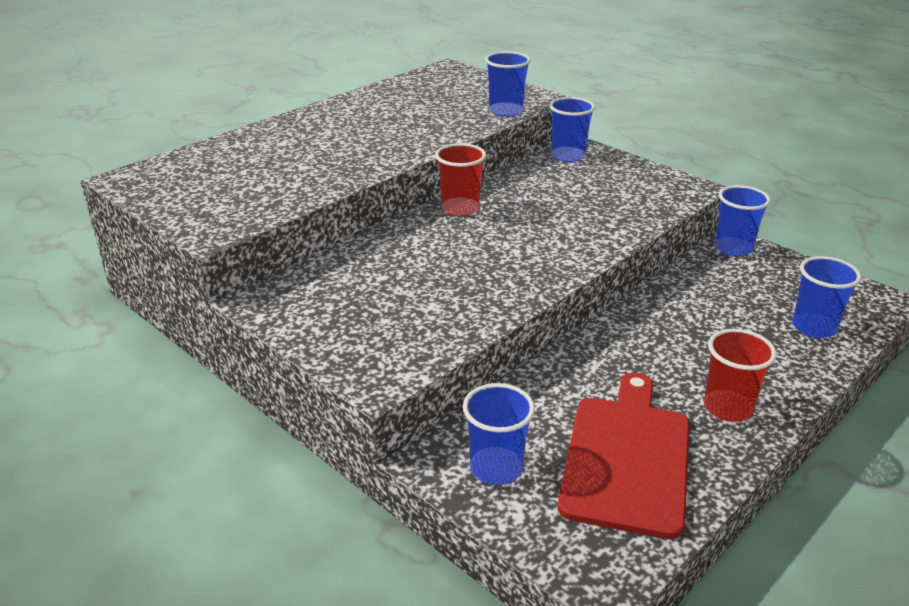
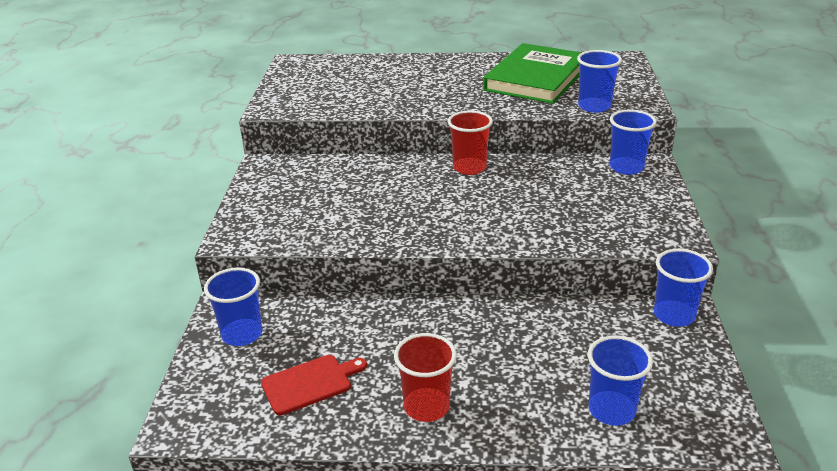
camera: 50 degrees right, 0 degrees up
(415, 106) = (536, 78): none -> green book
(627, 458) = (310, 383): red cutting board -> red cutting board, size x0.55

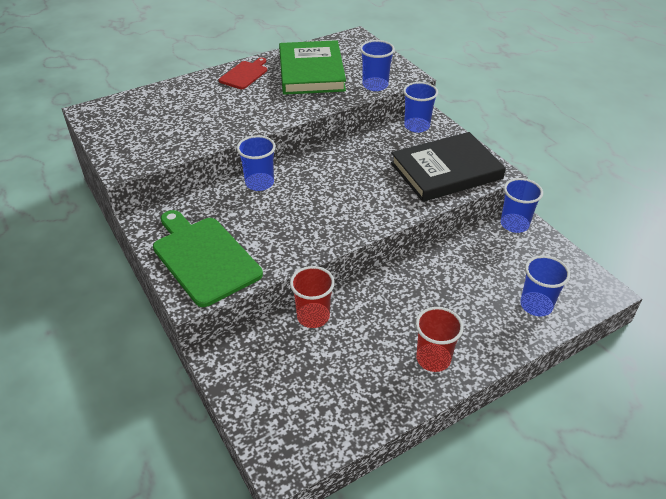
camera: 35 degrees left, 10 degrees up
(242, 334) = (253, 371): blue cup -> blue cup (259, 183)
(278, 212) = (204, 257): none -> green cutting board
(310, 383) = (342, 382): red cutting board -> red cutting board (244, 74)
(469, 168) = (313, 163): red cup -> red cup (313, 316)
(614, 219) = (446, 171): none -> black book

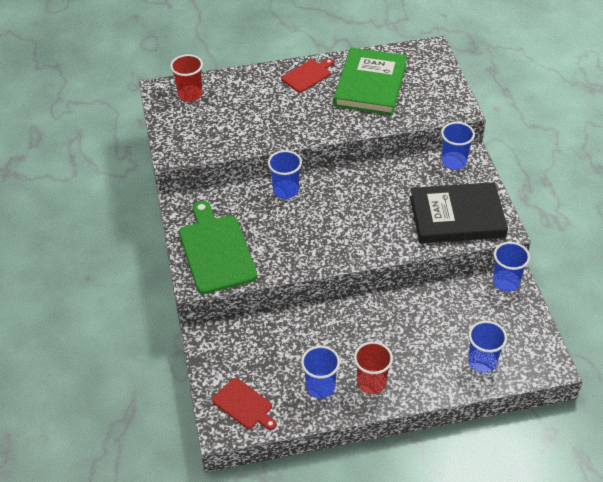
camera: 20 degrees right, 5 degrees up
(297, 427) = (244, 405): none -> red cutting board
(313, 316) = (290, 322): red cup -> red cup (190, 94)
(375, 85) = (423, 114): blue cup -> blue cup (320, 387)

